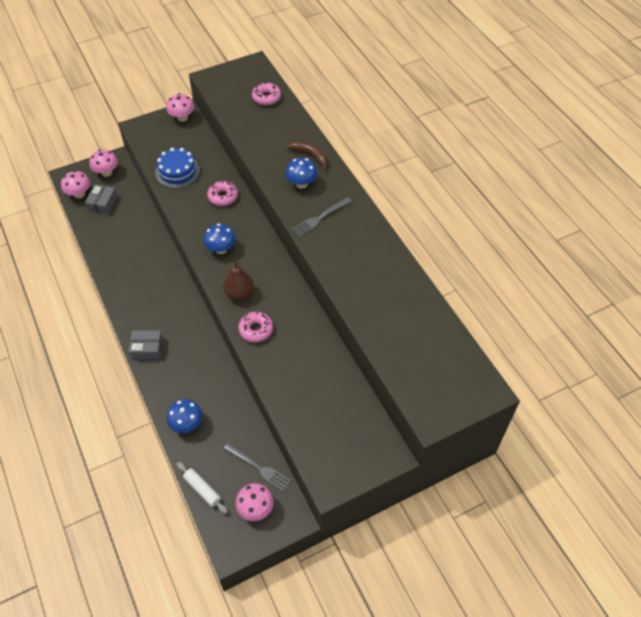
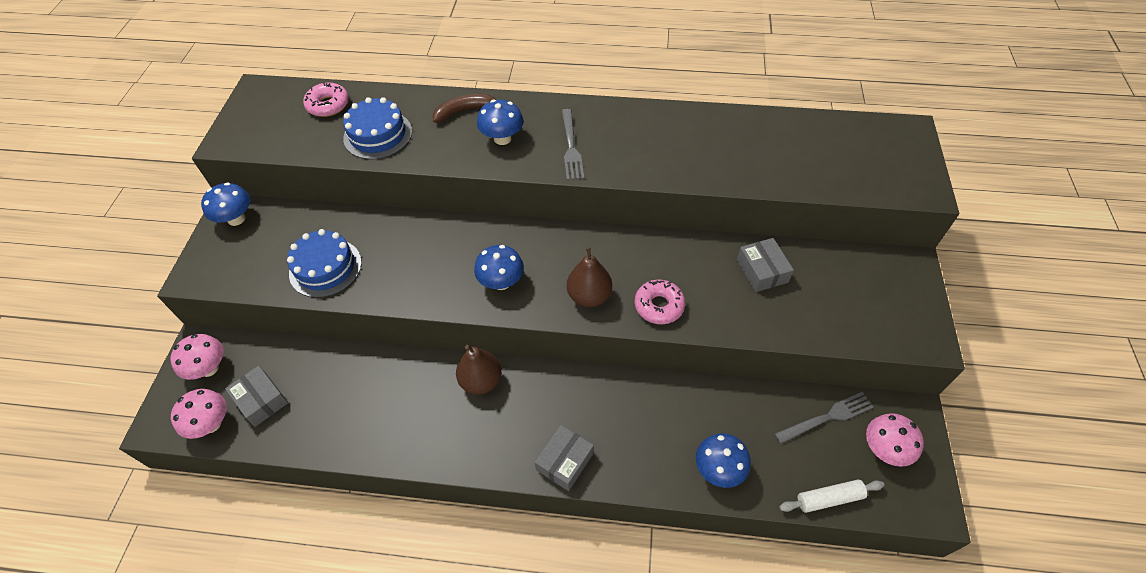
camera: 55 degrees left, 0 degrees up
(171, 285) = (481, 381): none -> brown pear
(182, 118) = (236, 219): pink mushroom -> blue mushroom
(223, 197) = (417, 240): pink donut -> none
(261, 131) = (378, 135): none -> blue cake
(321, 371) = (762, 271): none -> grey box

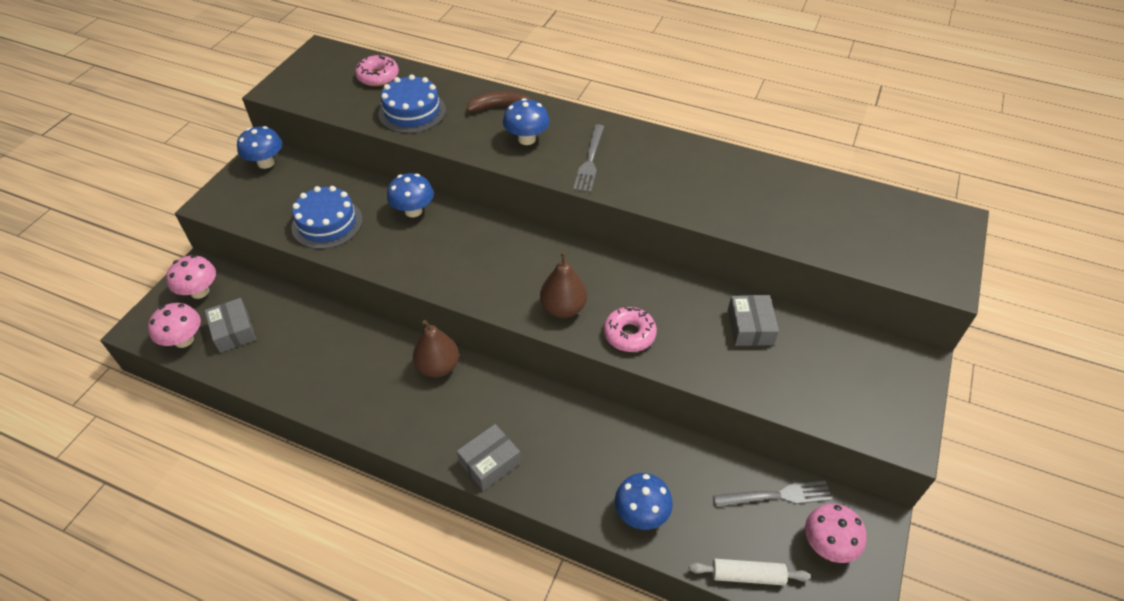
camera: 15 degrees right, 5 degrees down
(501, 282) = (483, 275): blue mushroom -> blue mushroom (413, 211)

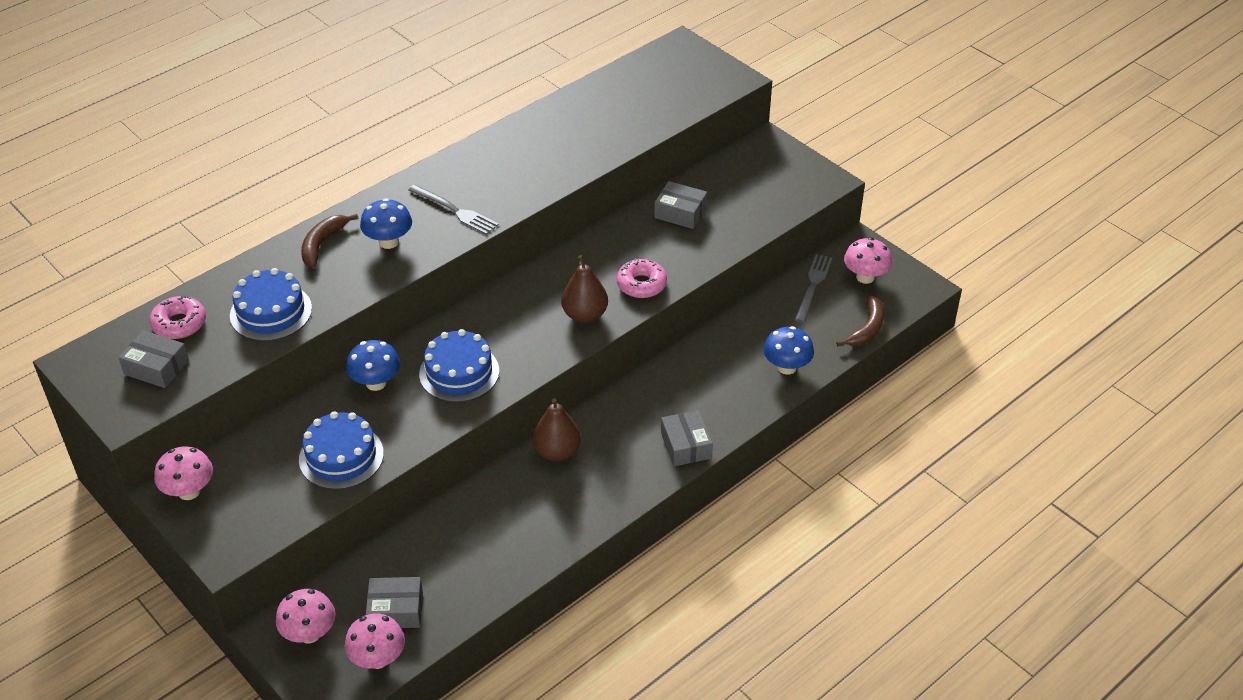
camera: 65 degrees left, 5 degrees down
(266, 163) = (189, 491): blue mushroom -> pink mushroom
(329, 84) = (156, 367): none -> grey box
(448, 254) = (459, 372): none -> blue cake
(747, 575) = (867, 329): white rolling pin -> brown banana

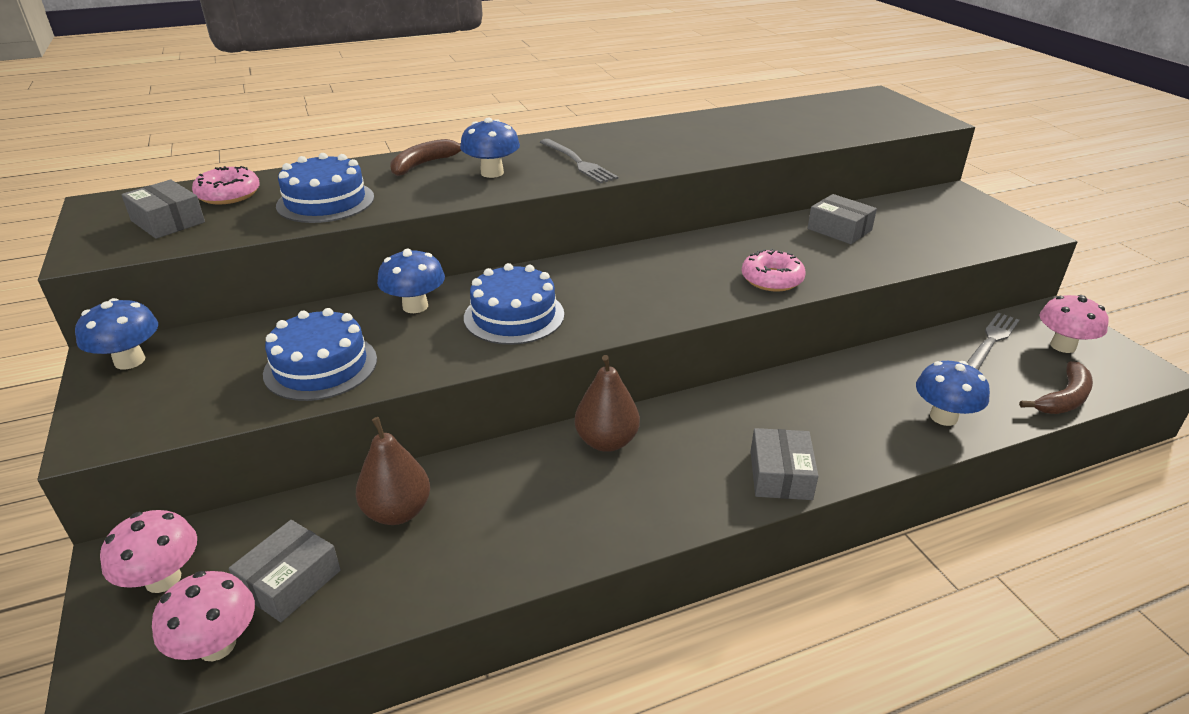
camera: 20 degrees right, 10 degrees down
(189, 491) = (130, 361): pink mushroom -> blue mushroom
(396, 610) = (290, 581): grey box -> grey box turned 75 degrees counterclockwise
(585, 315) = (691, 293): brown pear -> brown pear (397, 512)

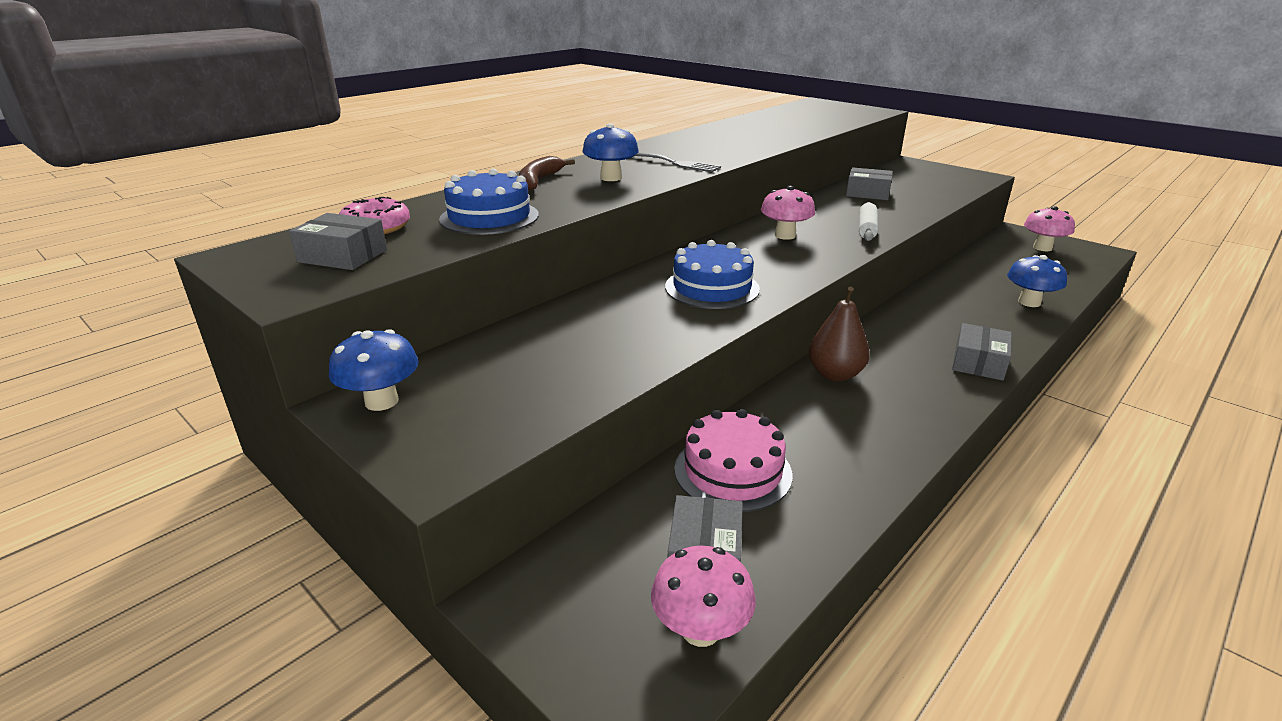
camera: 25 degrees left, 5 degrees down
(163, 579) = (576, 598): pink mushroom -> pink mushroom (785, 235)
(321, 366) = (593, 358): blue cake -> none
(397, 512) = (733, 471): brown pear -> pink cake
(415, 306) = (617, 298): blue mushroom -> none
(772, 279) = (867, 229): pink donut -> white rolling pin
(780, 475) = (978, 362): grey box -> grey box turned 45 degrees clockwise
(991, 341) = (1000, 253): grey fork -> none
(1064, 399) = (1080, 276): brown banana -> none

